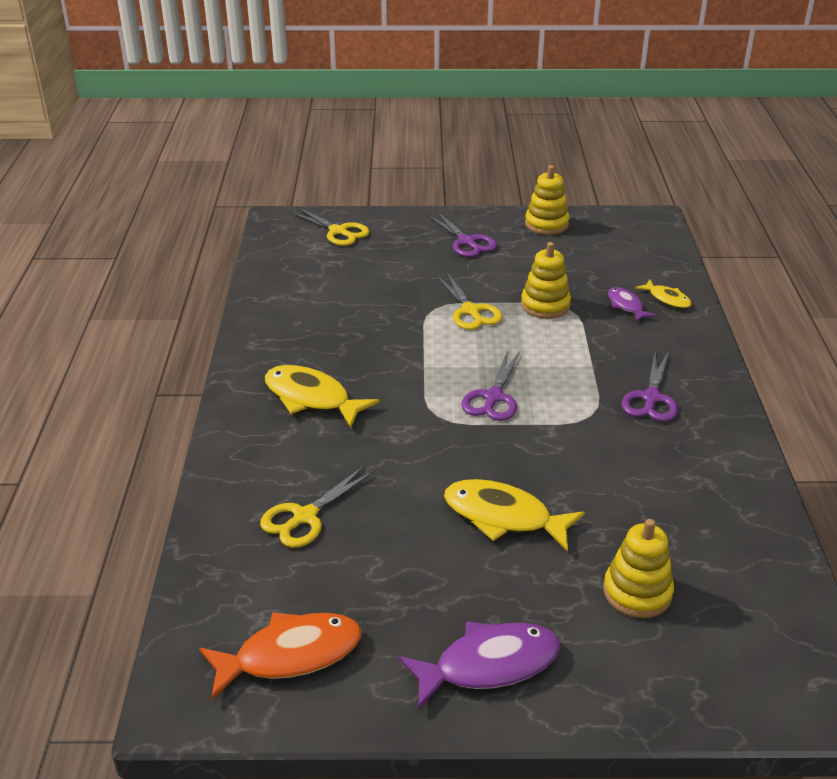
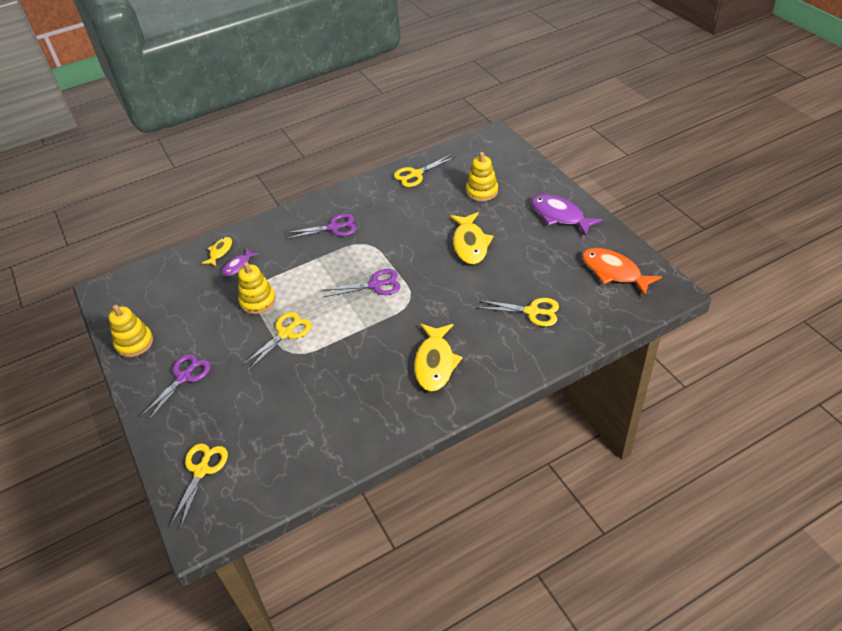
camera: 115 degrees left, 10 degrees up
(745, 529) = (416, 174): none -> yellow scissors

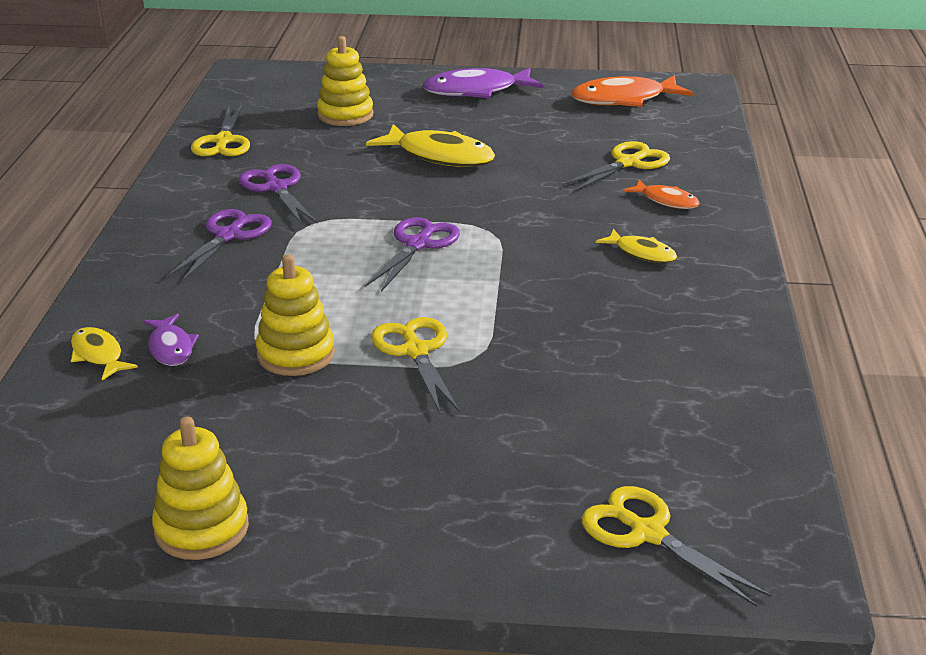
camera: 60 degrees left, 15 degrees down
(184, 377) = (384, 490): purple scissors -> purple scissors (276, 188)
(435, 363) = (641, 253): yellow fish -> yellow fish, size x0.55
(502, 346) = (666, 201): none -> orange fish

